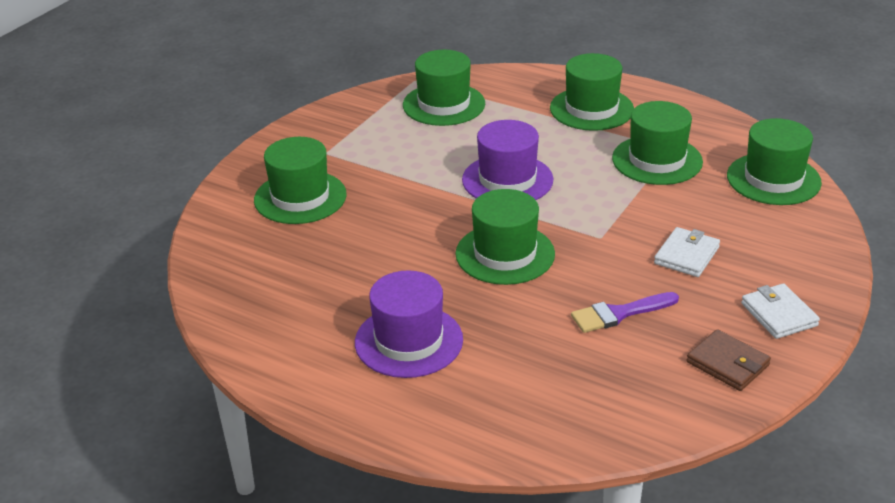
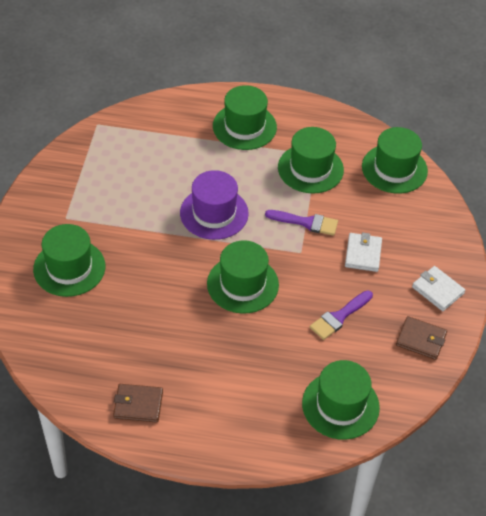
camera: 25 degrees left, 15 degrees up
(297, 346) = (138, 405): none -> brown wallet
(409, 341) = (212, 379): purple hat -> none
(444, 104) = (132, 146): green hat -> green hat (340, 405)
(624, 210) = (306, 222): none -> purple brush

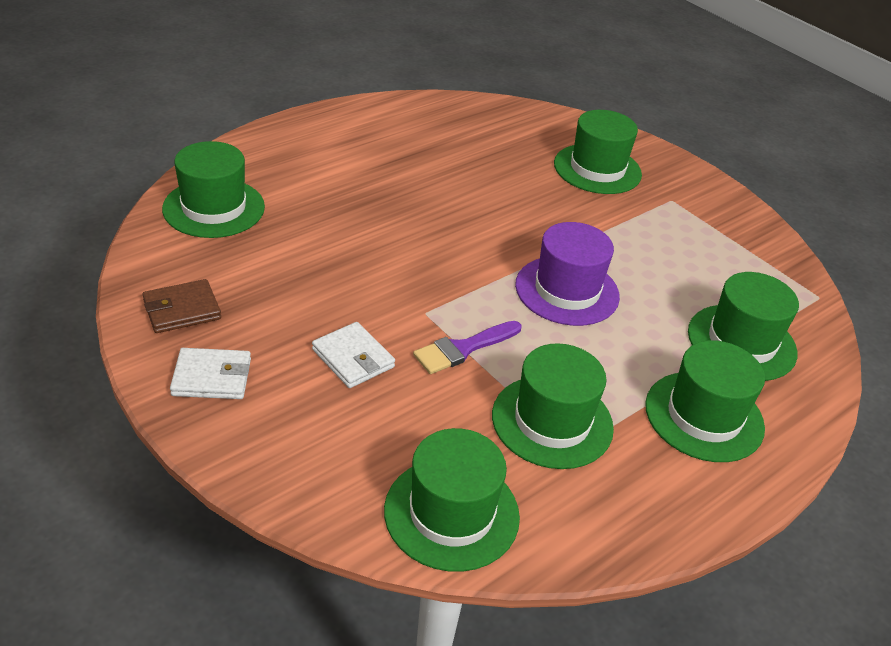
camera: 130 degrees right, 10 degrees down
(138, 405) = (393, 122): brown wallet -> none
(242, 284) = (438, 246): green hat -> green hat (741, 342)
(339, 317) = (302, 276): purple brush -> none

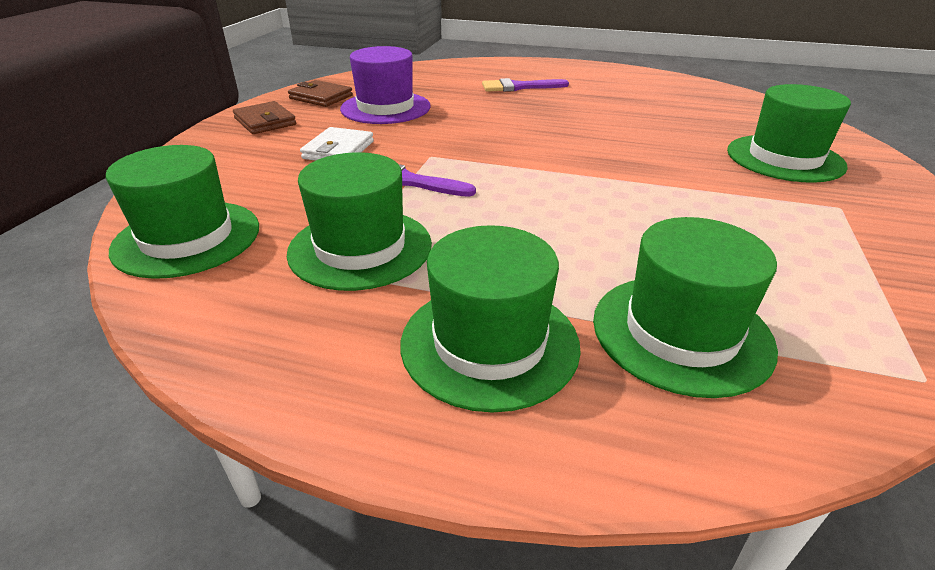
camera: 60 degrees right, 5 degrees down
(212, 377) = (265, 121): white wallet -> brown wallet
(214, 208) = (433, 75): green hat -> none
(323, 183) = (519, 87): none -> purple brush
(567, 290) = (566, 199): purple hat -> purple hat (385, 108)

